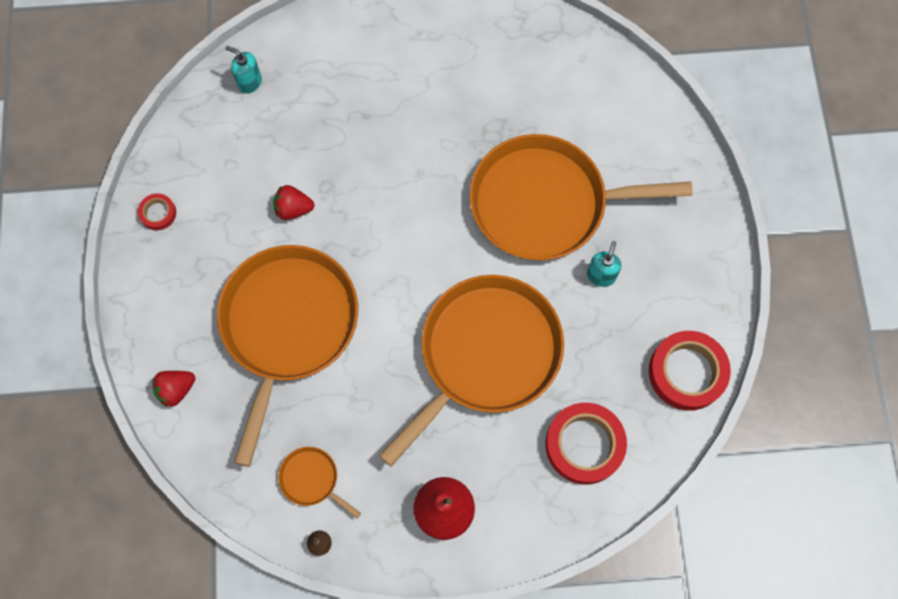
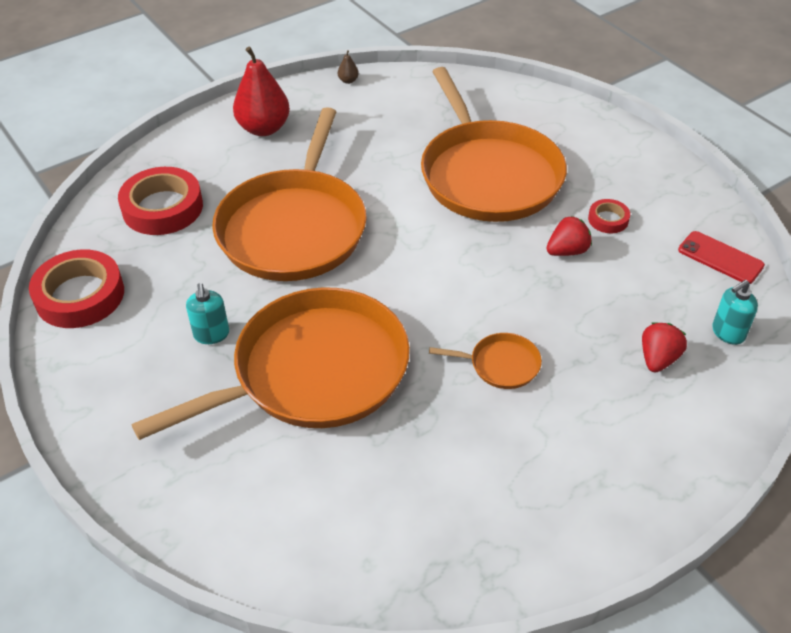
camera: 150 degrees right, 25 degrees down
(158, 213) = (681, 195): red tape -> red tape (608, 219)
(176, 390) = (537, 107): red strawberry -> red strawberry (658, 359)
(191, 141) = (720, 258): none -> red phone
(249, 82) = (728, 333): turquoise soap dispenser -> turquoise soap dispenser turned 150 degrees clockwise
(312, 479) = (384, 105): orange pan -> orange pan (500, 365)

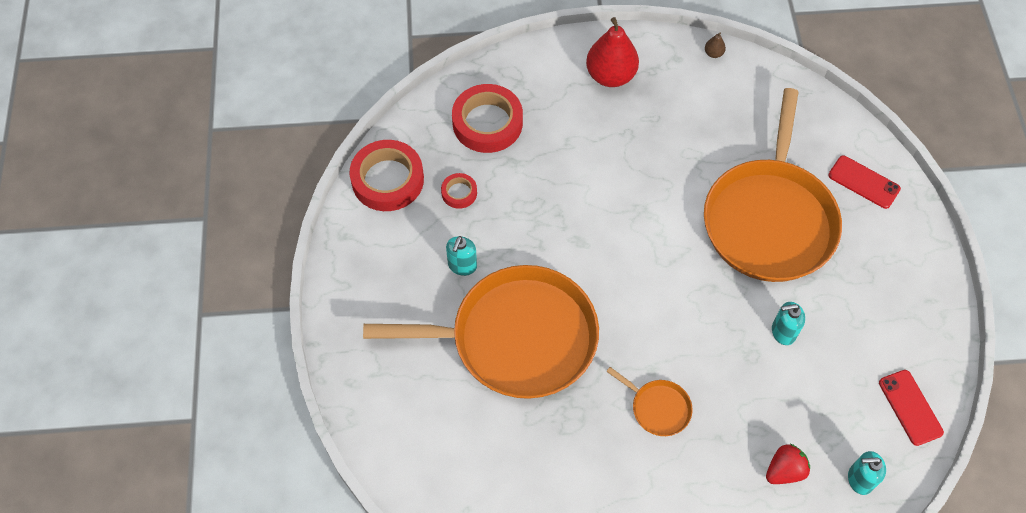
camera: 30 degrees right, 15 degrees up
(294, 227) = (577, 195): orange pan -> none
(546, 118) = (863, 182): none -> red phone
(567, 251) = (783, 332): red strawberry -> turquoise soap dispenser
(608, 219) = (841, 319): red tape -> red tape (459, 193)

